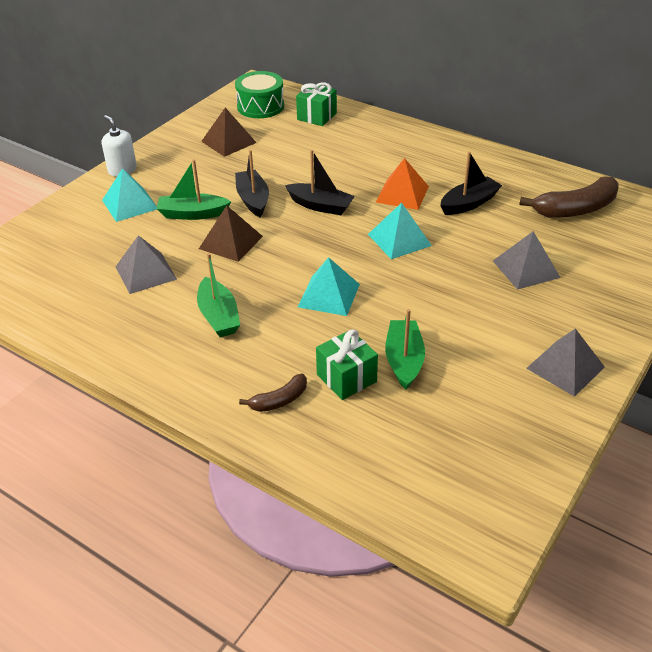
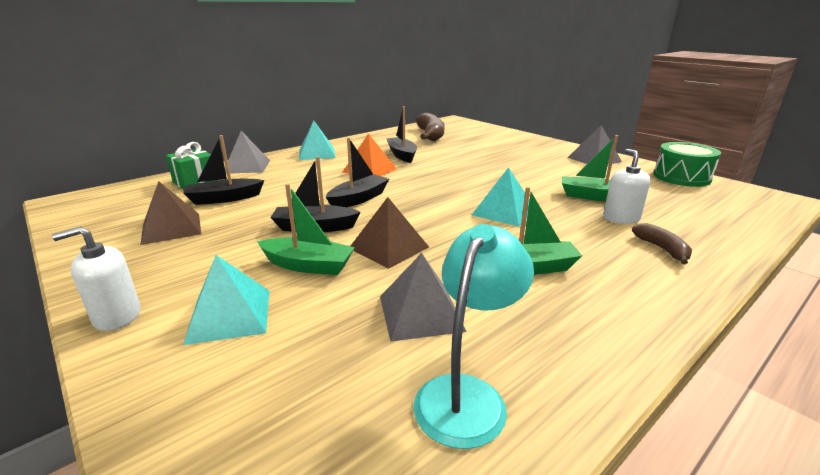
camera: 75 degrees left, 15 degrees down
(75, 300) = (467, 394): none -> turquoise lamp
(193, 214) = (308, 265): green boat -> green boat turned 90 degrees counterclockwise
(260, 106) = (124, 204): green drum -> green drum (681, 177)
(289, 142) = (224, 198): none -> black boat
(346, 378) = (621, 218): green gift -> white soap dispenser
(399, 239) = (434, 179): turquoise pyramid -> turquoise pyramid (317, 153)
(526, 269) = (490, 153): grey pyramid -> grey pyramid (247, 166)

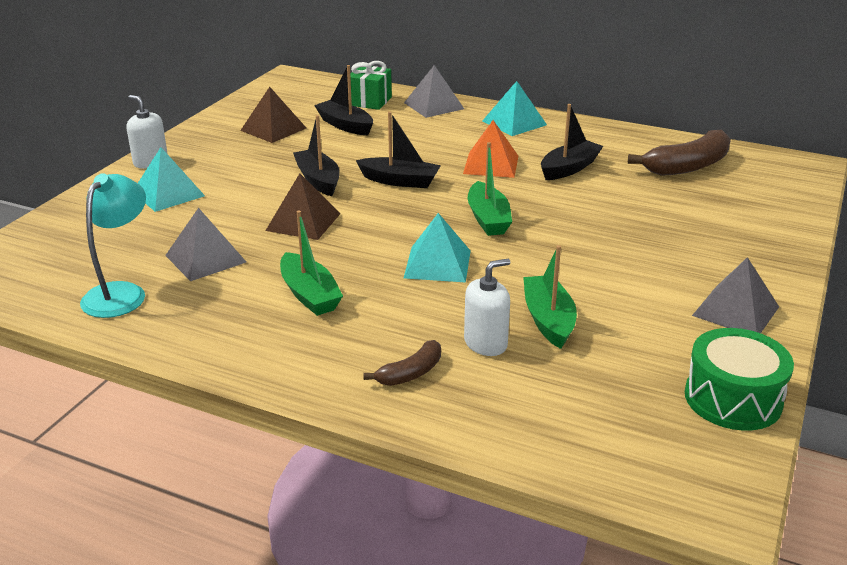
camera: 65 degrees right, 5 degrees up
(308, 265) = (249, 198): green boat -> green boat (488, 219)
(467, 394) = (121, 293): turquoise lamp -> turquoise lamp turned 75 degrees counterclockwise

